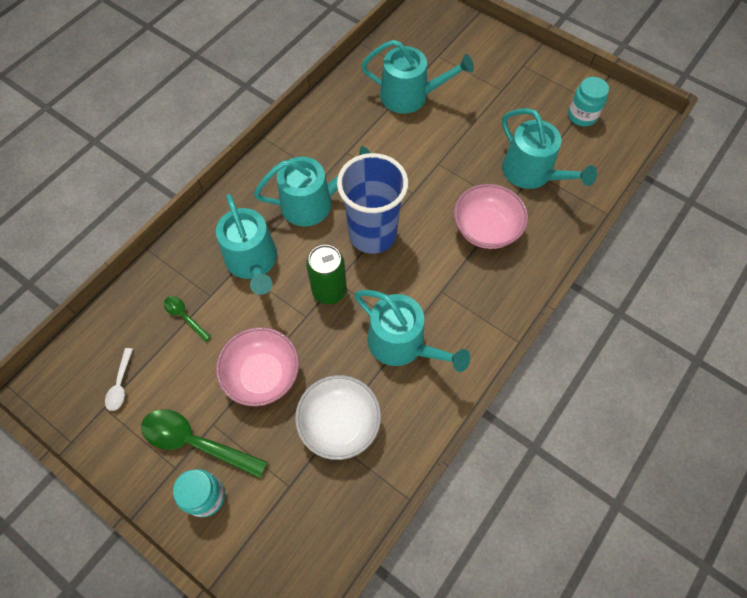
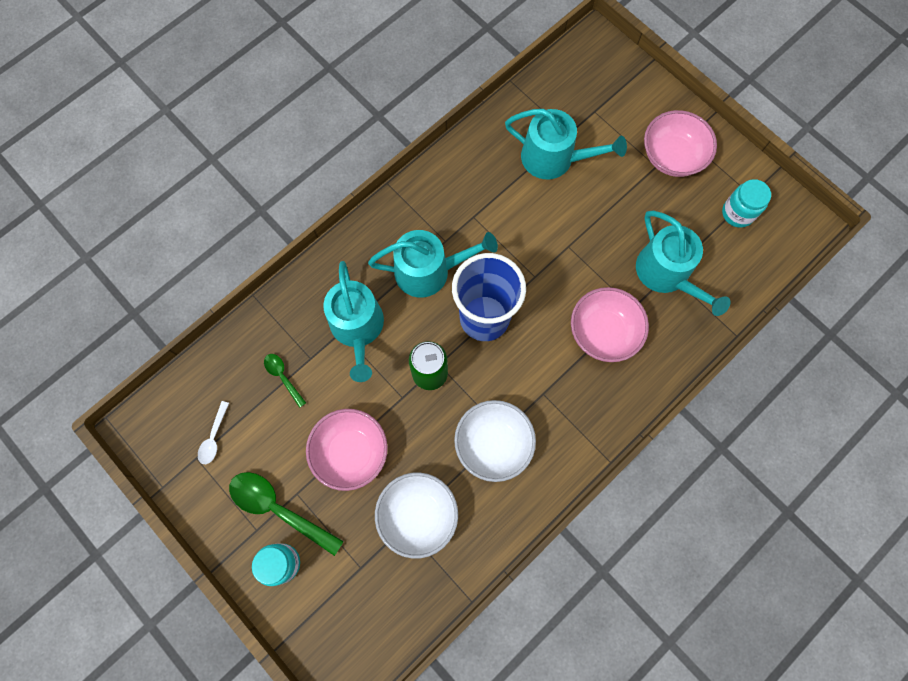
camera: 10 degrees right, 10 degrees up
(402, 344) = (493, 444): turquoise watering can -> white bowl
(513, 80) = (672, 156): none -> pink bowl

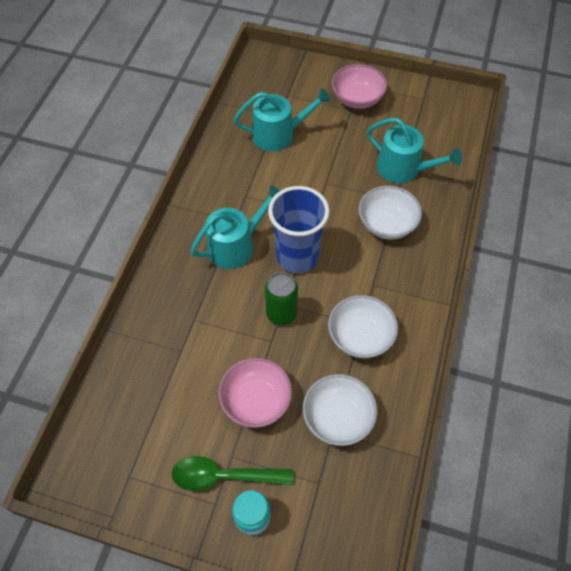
camera: 30 degrees left, 15 degrees down
(214, 437) = (135, 452): white spoon -> none
(283, 377) = (166, 375): green spoon -> none
(358, 328) = (206, 310): turquoise watering can -> none
(603, 332) = (387, 224): pink bowl -> white bowl
(737, 213) = (422, 113): turquoise jar -> none

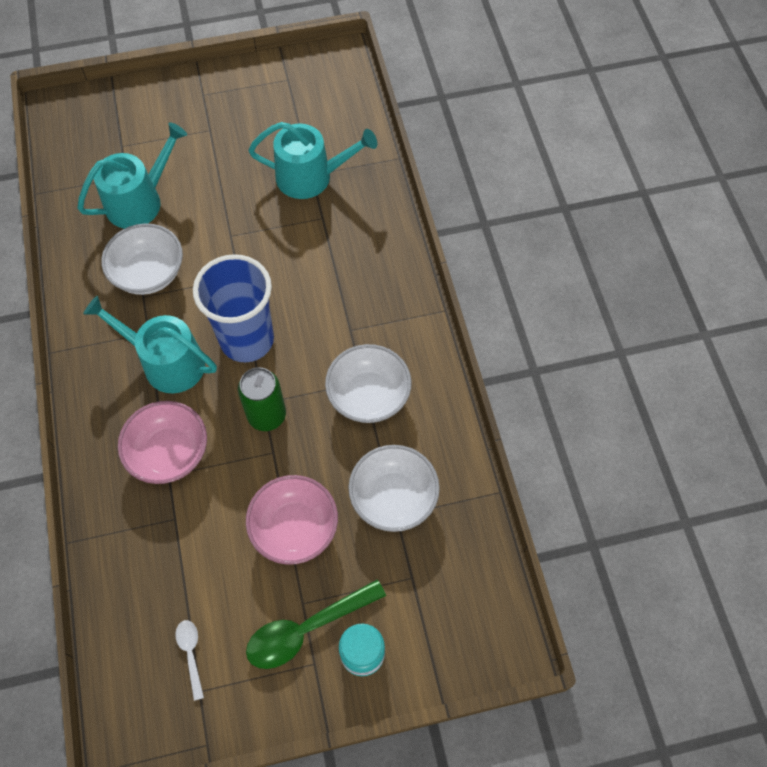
camera: 30 degrees left, 5 degrees up
(138, 447) = (191, 654): none -> white spoon
(236, 245) = (166, 362): turquoise watering can -> turquoise watering can turned 90 degrees counterclockwise
(357, 99) = (210, 114): pink bowl -> pink bowl (169, 453)
(387, 224) = (327, 252): white bowl -> white bowl (149, 273)

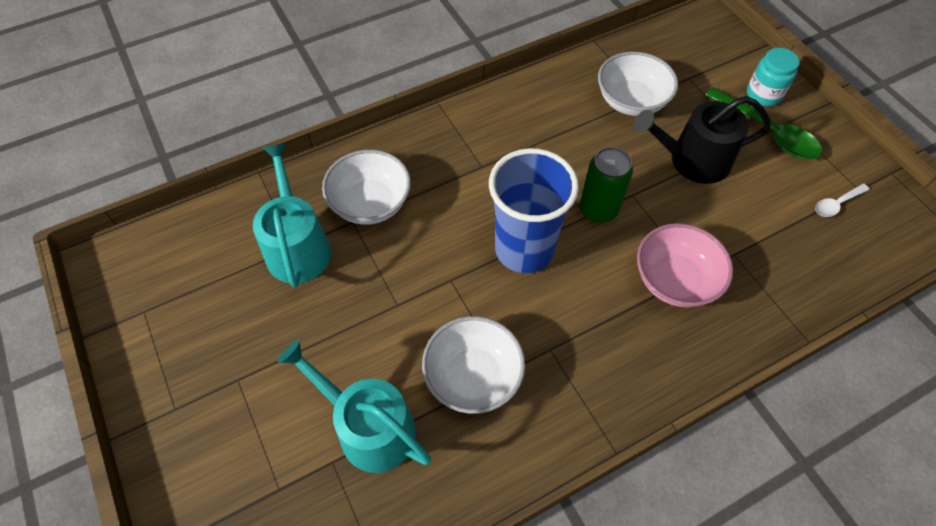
camera: 105 degrees left, 5 degrees down
(166, 362) = (578, 317): turquoise watering can -> none
(294, 528) = (692, 160): pink bowl -> black watering can
(368, 396) = (545, 137): white bowl -> white bowl (370, 203)

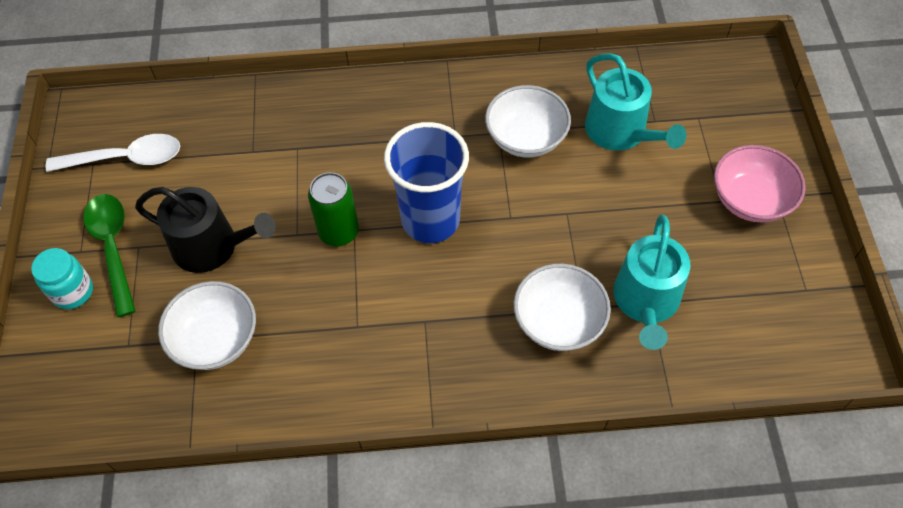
camera: 155 degrees left, 0 degrees up
(675, 280) = (319, 149): pink bowl -> pink bowl (750, 200)
(836, 204) = (126, 158): white spoon -> white spoon, size x1.93

